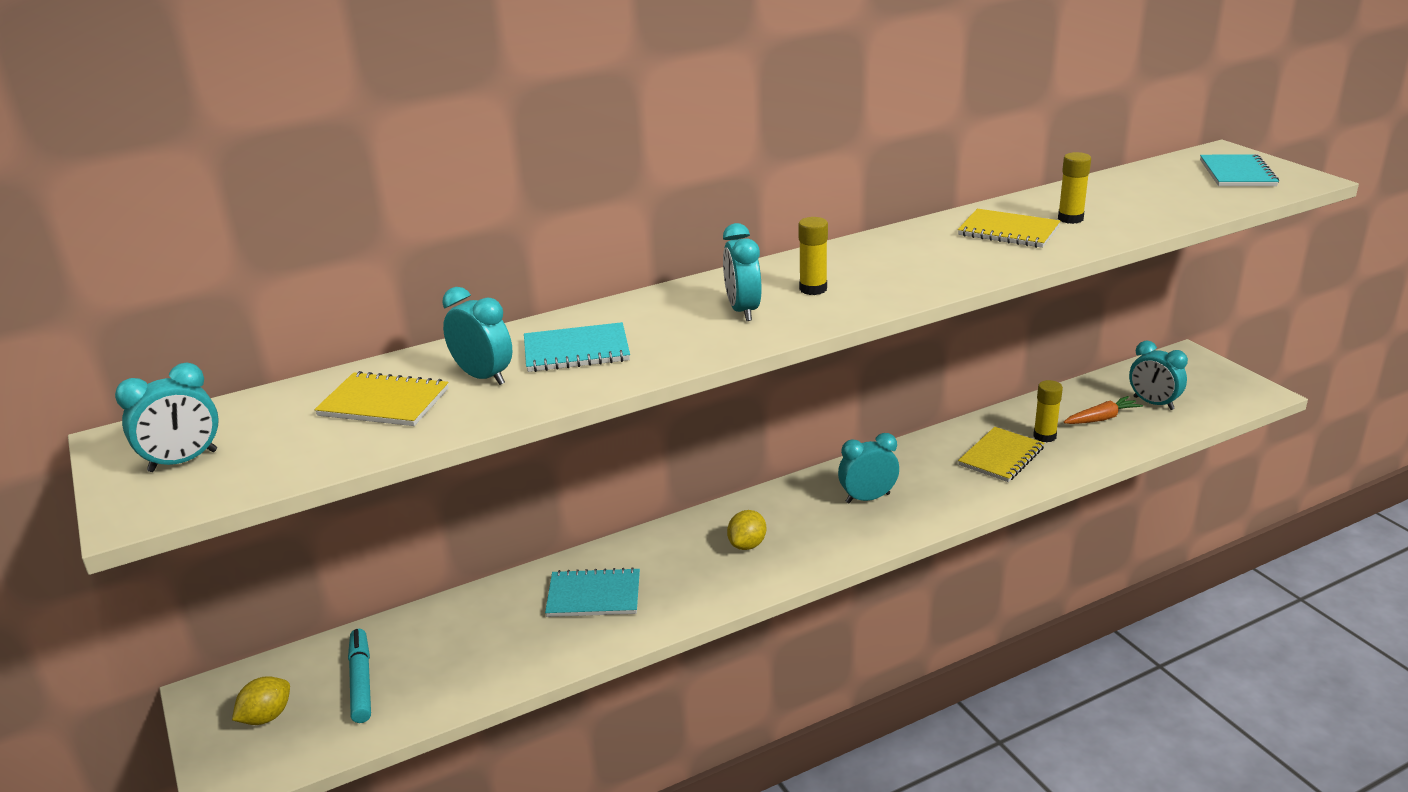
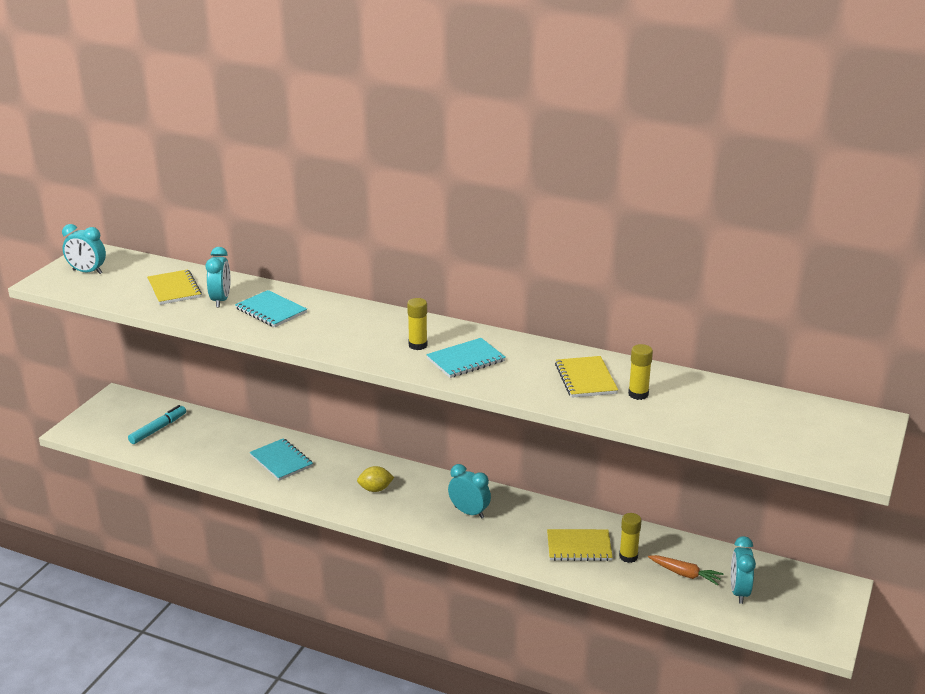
camera: 50 degrees right, 0 degrees up
(266, 717) = (115, 418): yellow lemon -> none
(742, 310) = (366, 335): turquoise clock -> none
(1237, 173) = (829, 437): turquoise notebook -> turquoise notebook (466, 360)

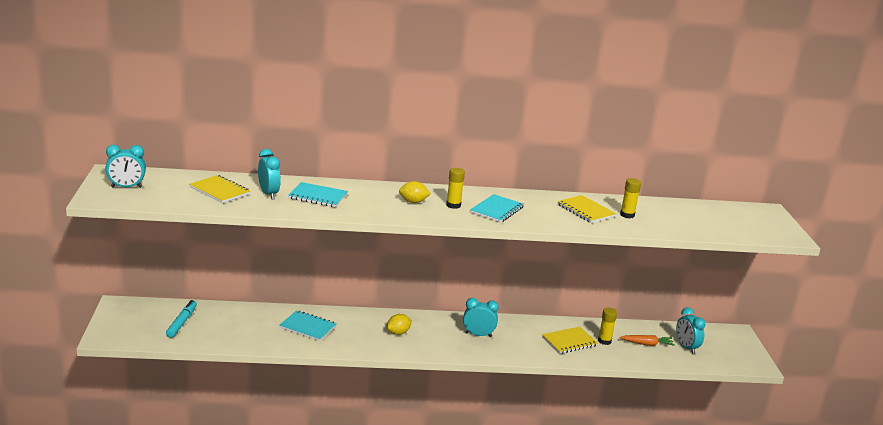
camera: 30 degrees left, 5 degrees down
(373, 333) = (413, 202): none -> yellow lemon

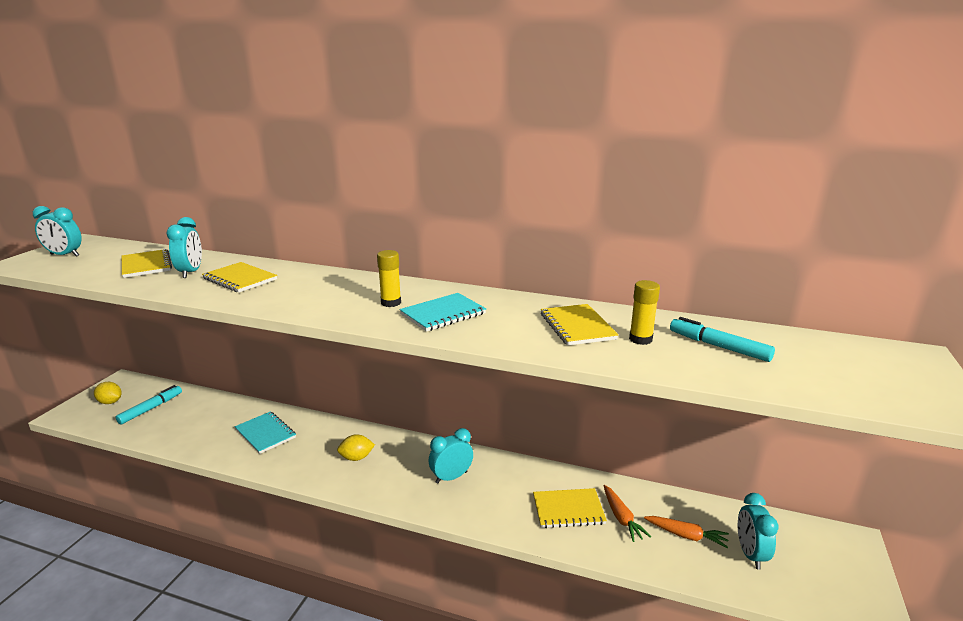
camera: 25 degrees right, 0 degrees up
(318, 196) = (240, 279): turquoise notebook -> yellow notebook
(413, 202) = (344, 294): yellow lemon -> yellow lemon (110, 402)
(478, 335) = (451, 477): turquoise clock -> turquoise clock turned 60 degrees counterclockwise
(604, 341) = (621, 518): yellow glue stick -> orange carrot
(671, 215) = (718, 346): none -> turquoise marker

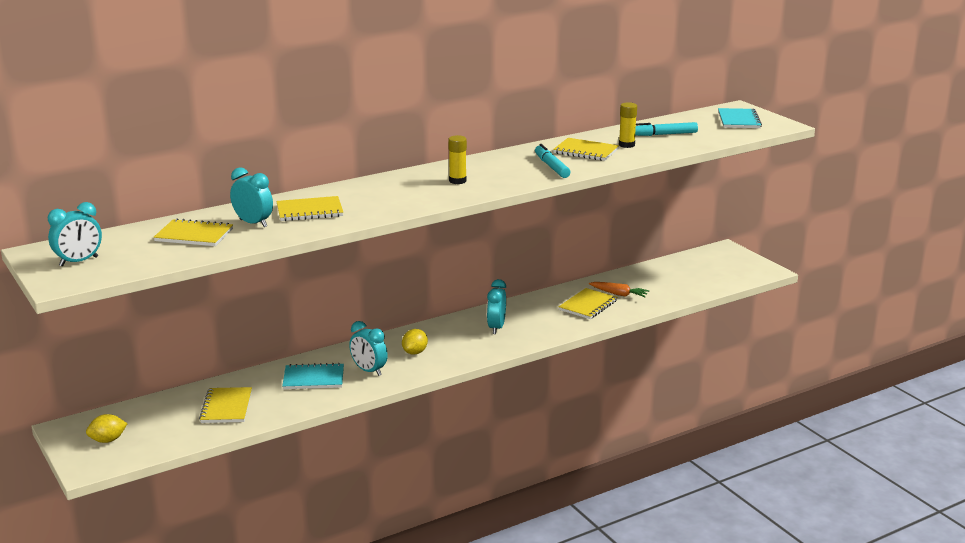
camera: 50 degrees left, 0 degrees up
(151, 408) = (164, 421): turquoise marker -> turquoise marker (551, 167)
(189, 421) = (226, 407): none -> yellow notebook
(443, 314) = (504, 173): turquoise notebook -> turquoise notebook (738, 120)
(686, 535) = (658, 284): orange carrot -> none
(750, 554) = (695, 276): turquoise clock -> turquoise clock (369, 371)

